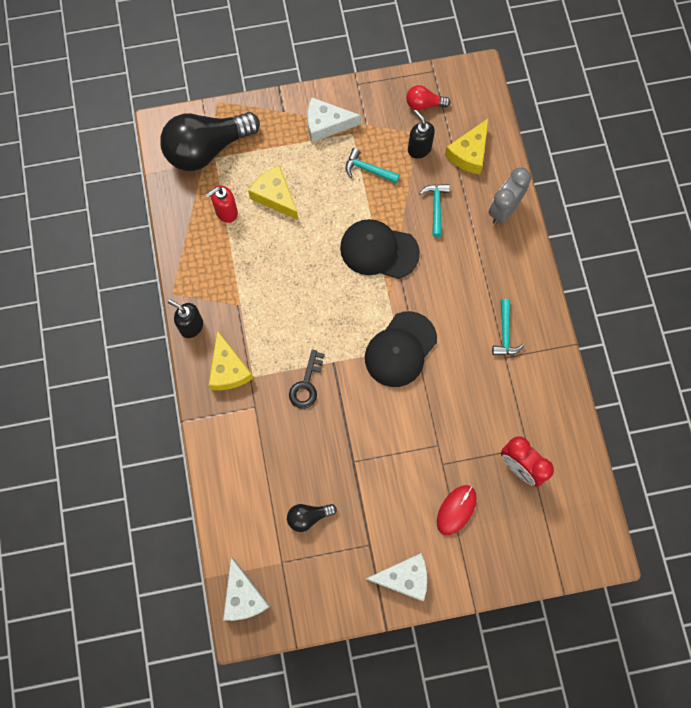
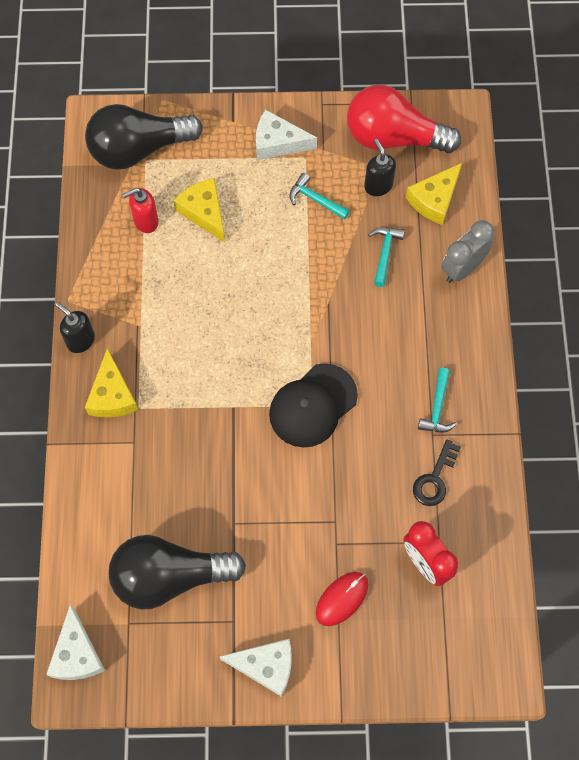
camera: 10 degrees right, 5 degrees down
(306, 384) = (197, 427): black key -> black key (435, 478)
(308, 517) = (169, 576): black light bulb -> black light bulb, size x2.25
(379, 250) = (310, 291): black cap -> none
(424, 104) = (393, 137): red light bulb -> red light bulb, size x2.25

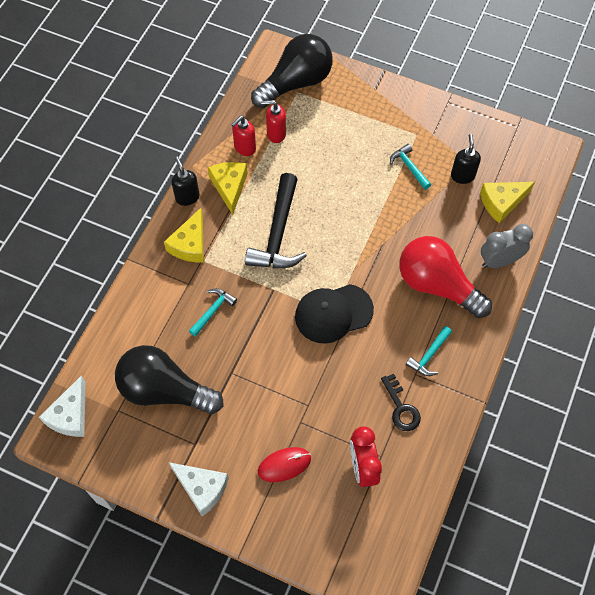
camera: 25 degrees right, 5 degrees down
(118, 253) = (244, 148): none -> red soap dispenser
(138, 149) = (296, 83): black light bulb -> black light bulb turned 135 degrees clockwise
(204, 212) = (321, 144): yellow cheese -> yellow cheese (229, 187)
(207, 340) = (278, 234): none -> black hammer
(278, 143) = (401, 116): white cheese -> none
(385, 253) = (444, 226): turquoise hammer -> turquoise hammer (213, 311)
(393, 137) = (491, 146): red light bulb -> red light bulb (437, 285)
(435, 478) = (401, 407): black key -> black key turned 75 degrees counterclockwise

